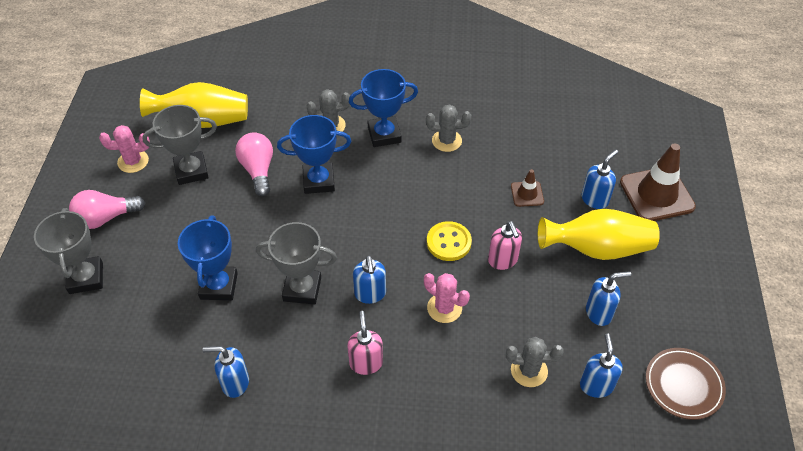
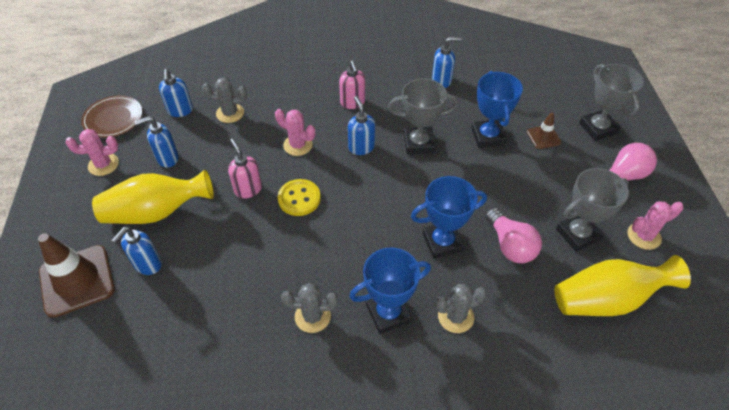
camera: 170 degrees right, 0 degrees up
(527, 194) = (220, 260): brown traffic cone -> brown traffic cone (543, 137)
(673, 315) = (103, 164): none -> pink cactus

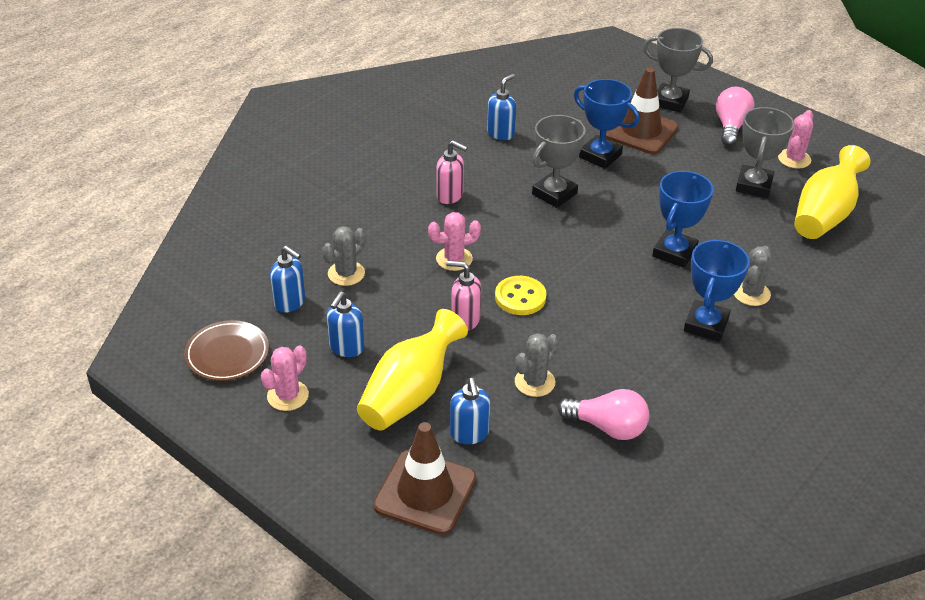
camera: 45 degrees left, 10 degrees down
(312, 316) = (657, 367): grey cactus -> grey cactus (534, 382)
(361, 147) = (512, 226): blue soap dispenser -> none
(510, 245) = (722, 222): pink light bulb -> pink light bulb (607, 427)
(543, 137) = (641, 131): brown traffic cone -> brown traffic cone, size x1.99

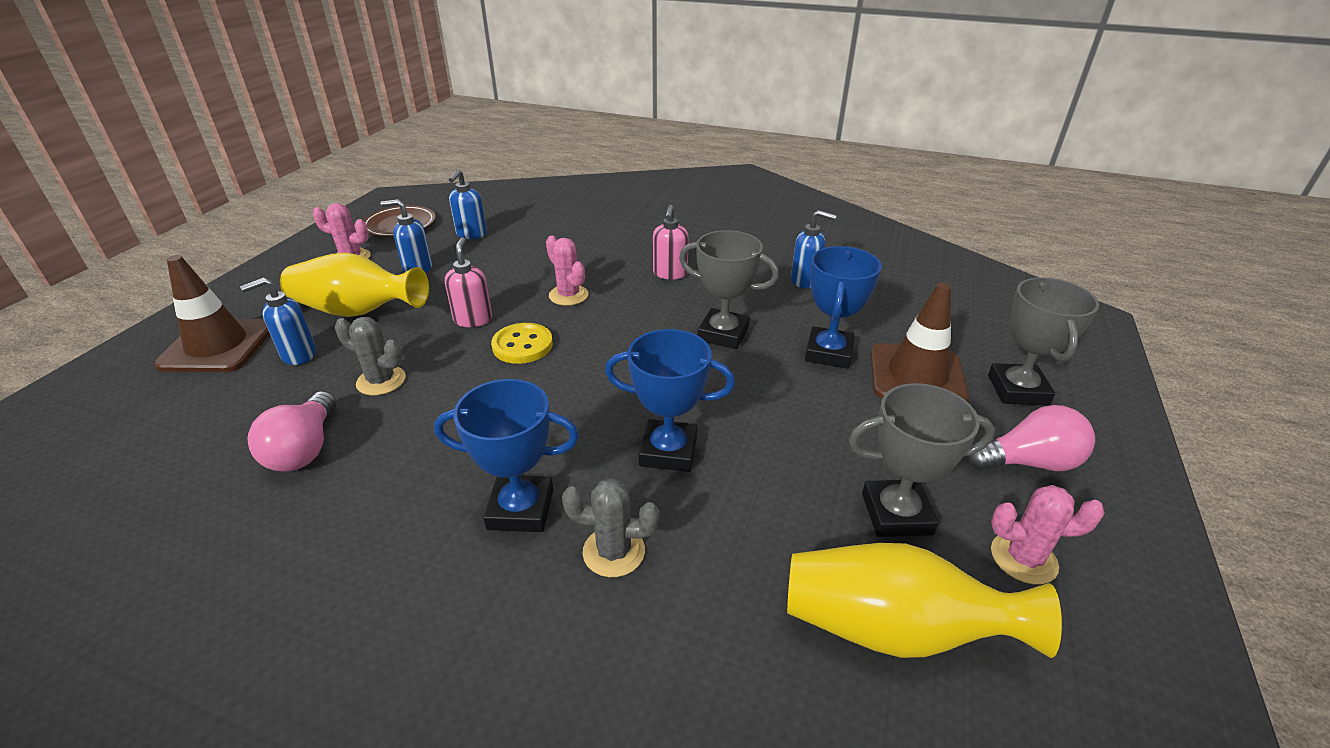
camera: 70 degrees right, 5 degrees down
(346, 273) = (520, 249): grey cactus -> none

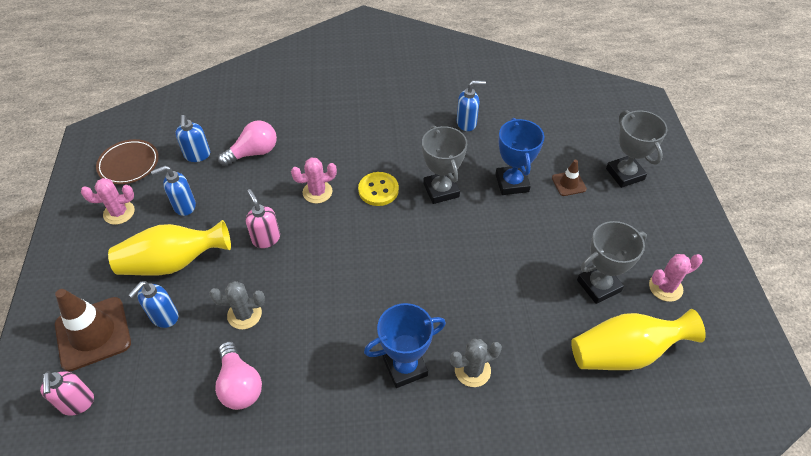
camera: 25 degrees left, 15 degrees up
(522, 345) = (318, 248): yellow button -> yellow button (378, 190)
(568, 295) = (317, 192): pink cactus -> pink cactus turned 45 degrees counterclockwise
(668, 451) = (461, 294): blue trophy -> none
(670, 274) = (374, 147): pink soap dispenser -> pink soap dispenser (77, 403)
(723, 334) = (441, 190): grey trophy -> grey trophy turned 75 degrees clockwise
(917, 376) = (568, 183): brown traffic cone -> brown traffic cone, size x0.50
(1028, 462) = (647, 225): pink light bulb -> pink light bulb (253, 153)

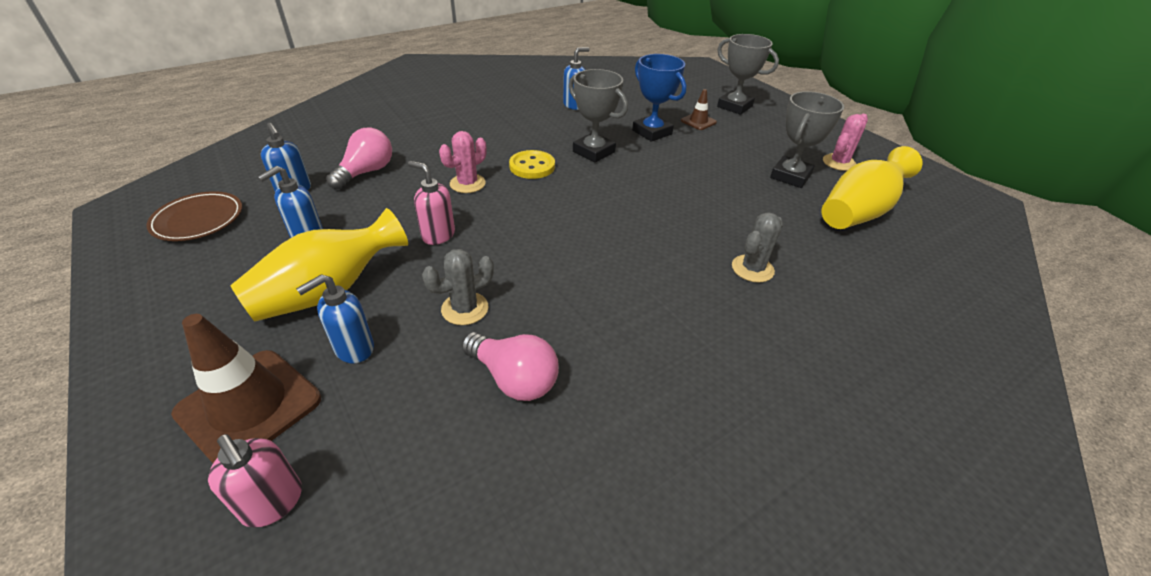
camera: 30 degrees left, 10 degrees down
(119, 213) = (212, 267): pink cactus -> none
(164, 317) = (353, 348): blue soap dispenser -> blue soap dispenser turned 45 degrees clockwise
(405, 367) = (687, 290): blue trophy -> none

